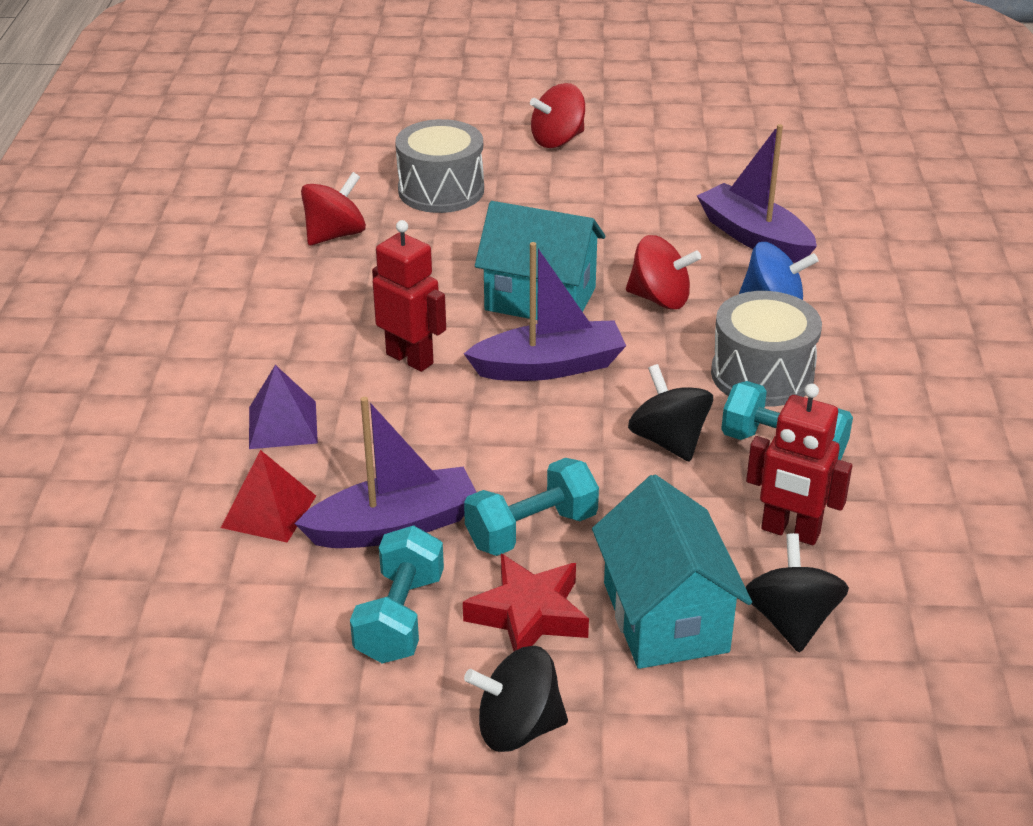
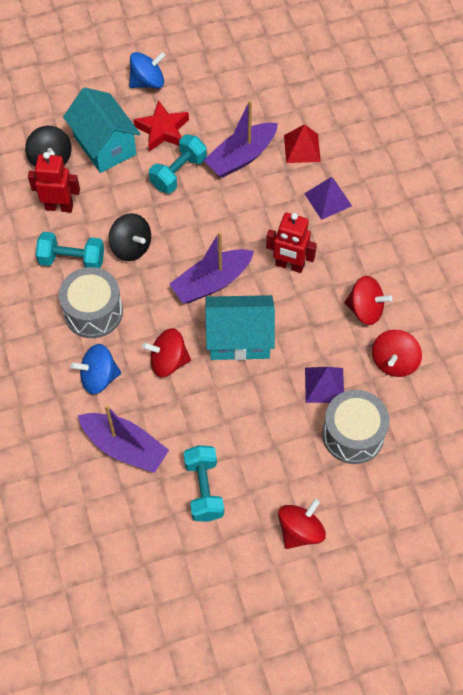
camera: 160 degrees right, 25 degrees up
(332, 288) = (365, 309): none -> red spinning top
(400, 618) = (215, 113): turquoise dumbbell -> turquoise dumbbell (204, 489)
(447, 234) = (324, 385): none -> purple pyramid
(518, 728) = (148, 82): black spinning top -> blue spinning top

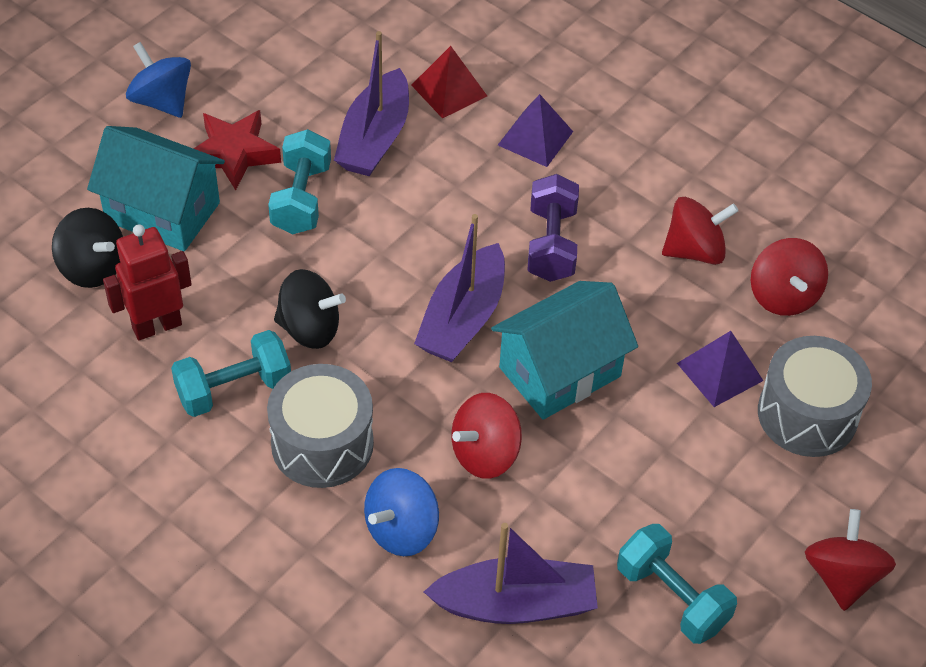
camera: 35 degrees left, 10 degrees down
(148, 82) = (162, 101): blue spinning top -> blue spinning top turned 75 degrees counterclockwise
(289, 265) = (551, 244): red robot -> purple dumbbell

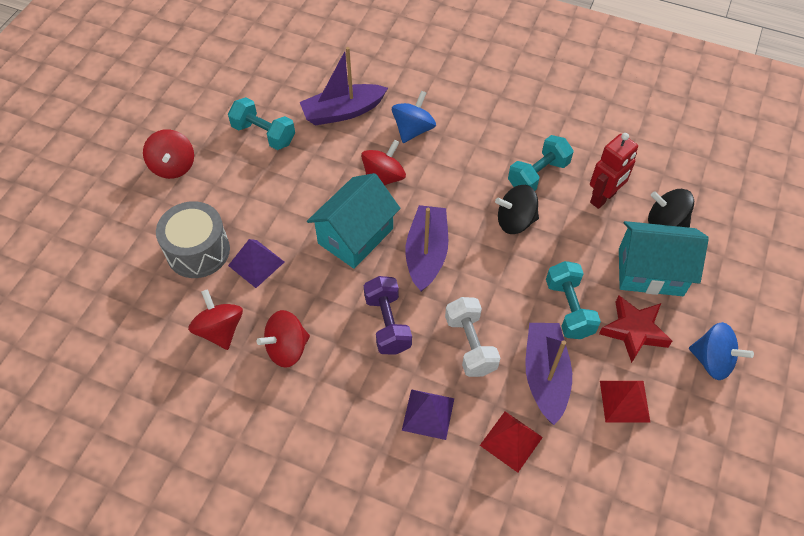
camera: 165 degrees right, 5 degrees up
(295, 91) = (624, 401): none -> red pyramid
(322, 444) = (474, 159): grey drum -> none
(452, 193) = (470, 345): none -> white dumbbell

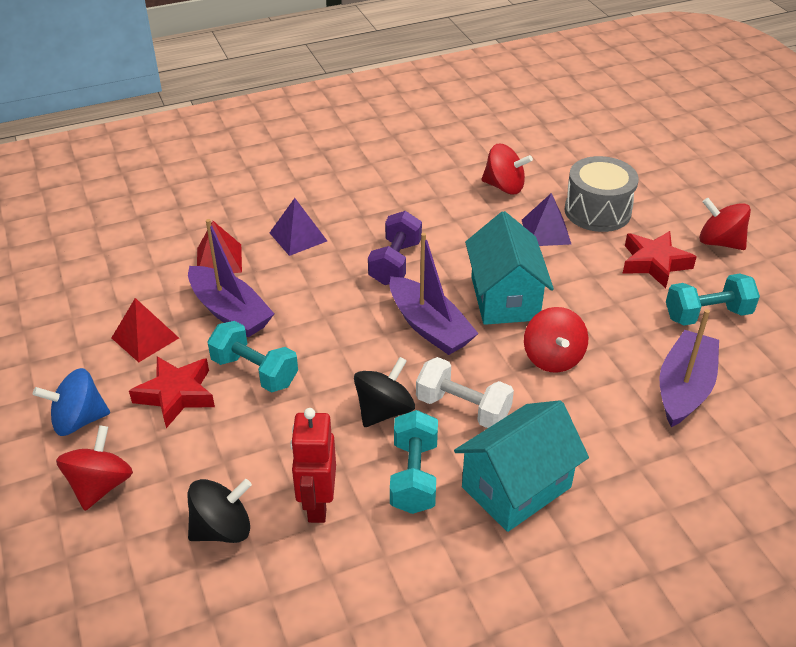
camera: 135 degrees right, 15 degrees down
(234, 185) = (654, 263): none -> red star
(287, 348) = (445, 206): red spinning top -> red spinning top (100, 485)
(387, 324) = (395, 263): purple dumbbell -> purple dumbbell turned 75 degrees clockwise
(413, 130) = (596, 424): blue spinning top -> none
(470, 345) = (314, 292): white dumbbell -> white dumbbell (463, 408)
(650, 272) = (199, 460): turquoise house -> turquoise house (516, 487)

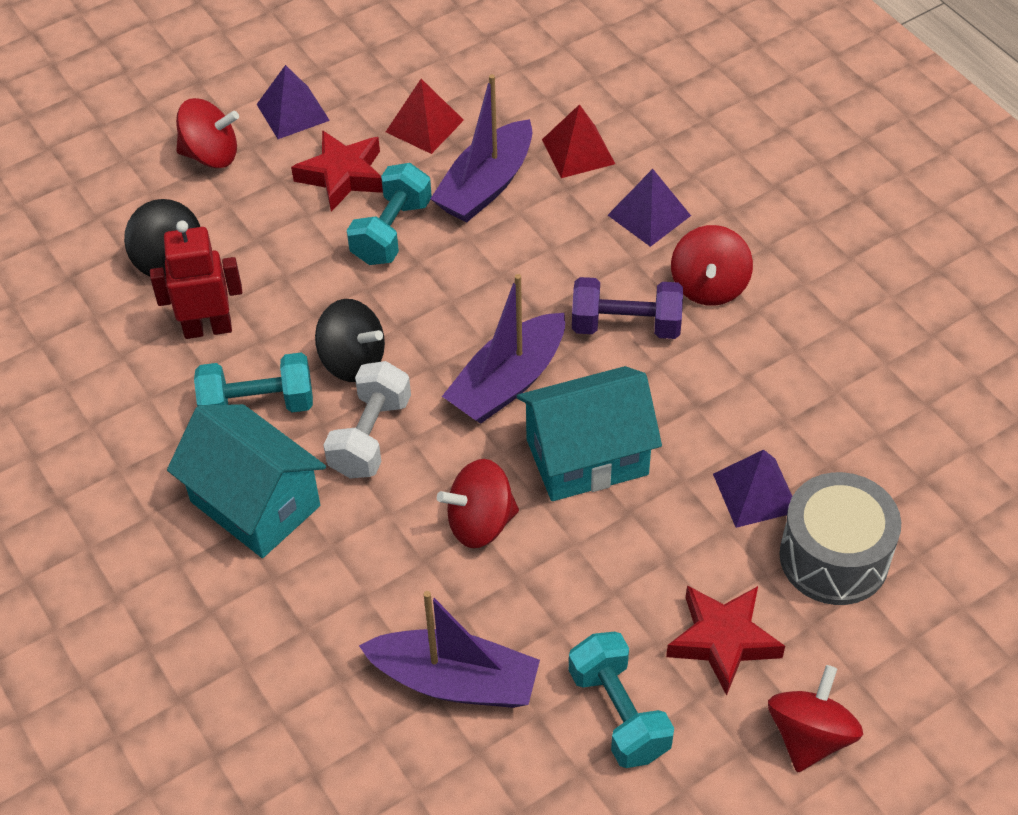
camera: 80 degrees right, 10 degrees up
(79, 420) = (293, 112): blue spinning top -> purple pyramid
(504, 187) = (853, 428): red spinning top -> red spinning top (709, 286)

